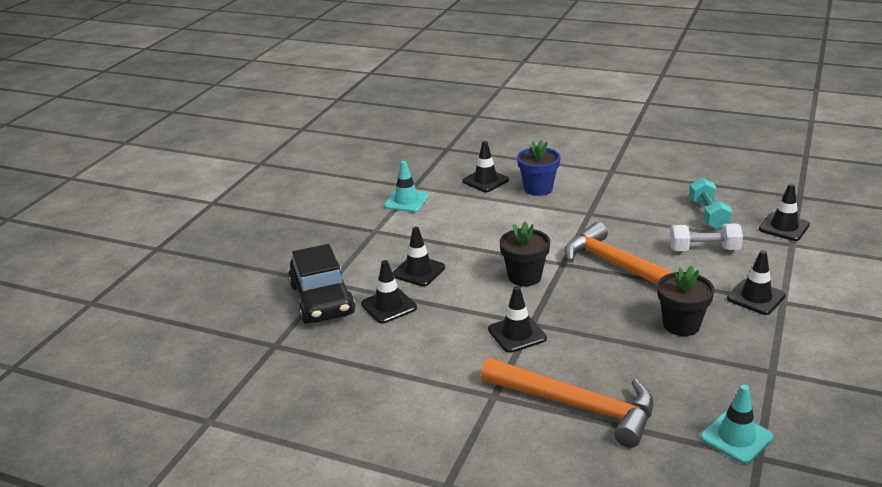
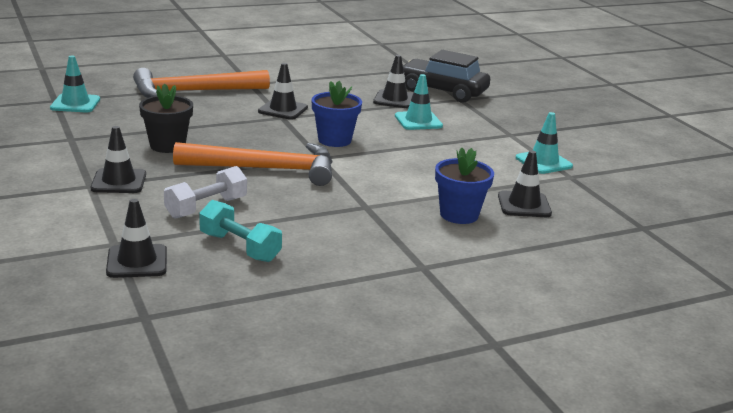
camera: 130 degrees right, 5 degrees down
(418, 271) = (418, 121): black traffic cone -> turquoise traffic cone
(524, 277) = (334, 140): black flower pot -> blue flower pot

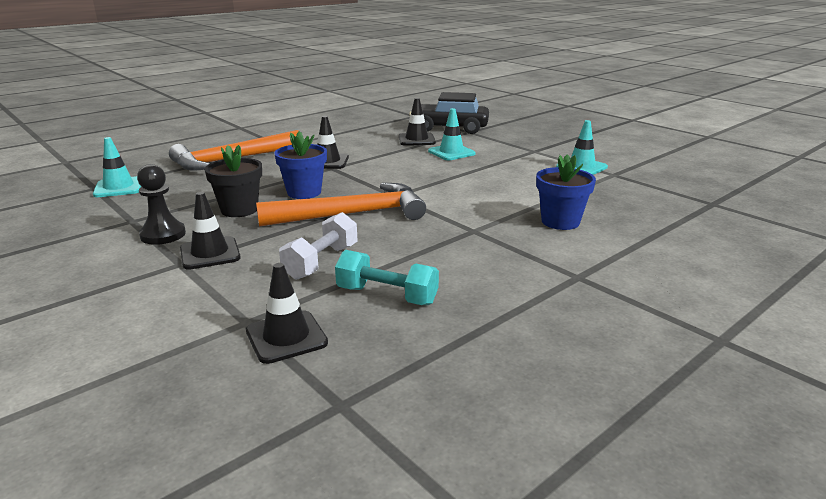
camera: 15 degrees left, 0 degrees up
(89, 157) = (163, 235): none -> black pawn
(334, 140) = (394, 179): blue flower pot -> blue flower pot (304, 192)
(524, 205) = (603, 203): black traffic cone -> none

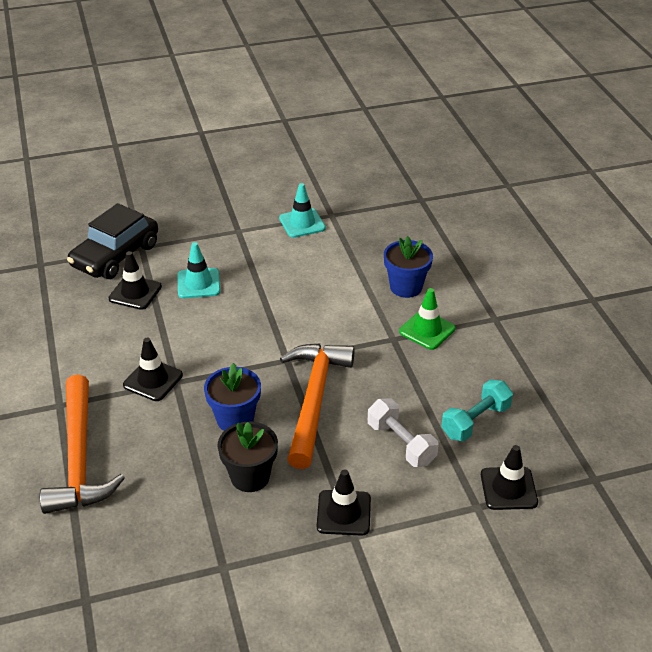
camera: 65 degrees left, 15 degrees up
(118, 187) = (103, 575): turquoise traffic cone -> none
(163, 235) = (279, 543): black pawn -> none
(507, 243) = (427, 330): none -> green traffic cone

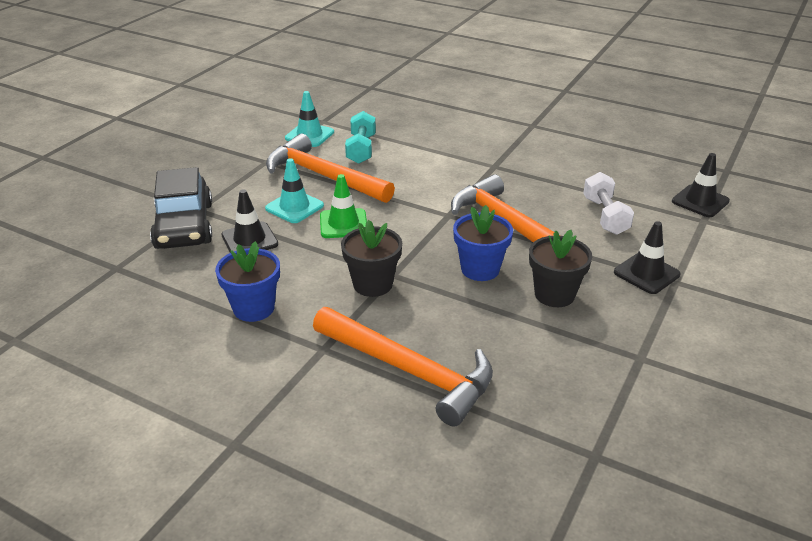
camera: 45 degrees left, 5 degrees down
(153, 380) = (372, 284): black traffic cone -> black flower pot
(256, 268) = (323, 176): none -> orange hammer
(401, 443) = (605, 216): white dumbbell -> white dumbbell turned 75 degrees clockwise
(406, 287) = (449, 136): blue flower pot -> blue flower pot (254, 308)
(427, 330) = (505, 151): green traffic cone -> green traffic cone (343, 224)
(475, 421) = (621, 180): turquoise dumbbell -> turquoise dumbbell (361, 149)

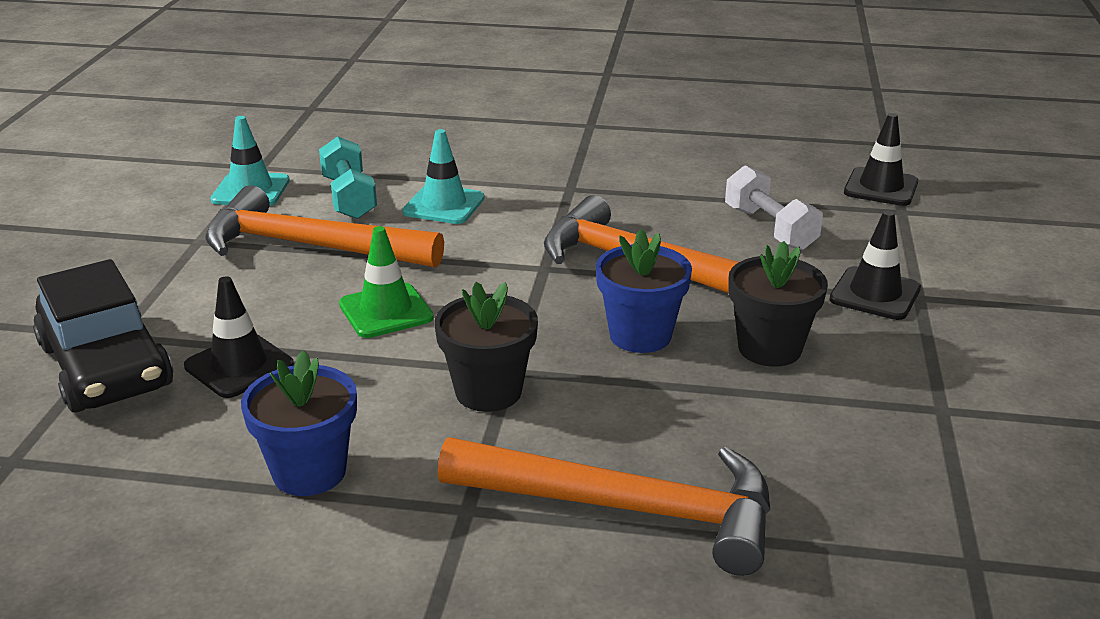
camera: 20 degrees left, 5 degrees down
(294, 207) = (288, 301): turquoise traffic cone -> turquoise traffic cone (444, 205)

